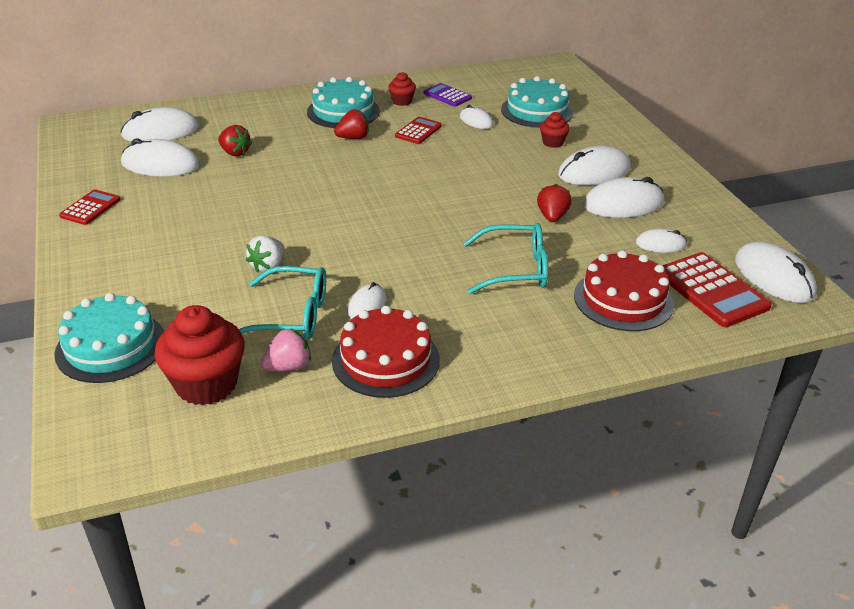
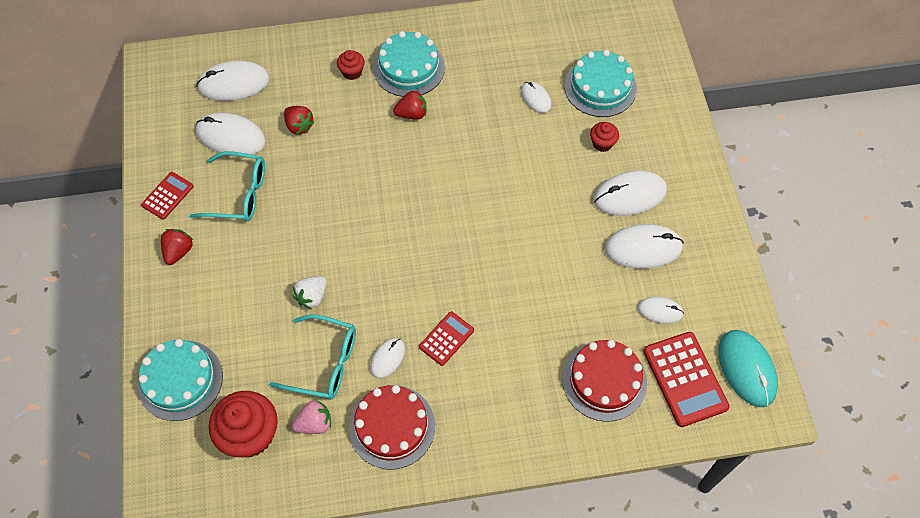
camera: 10 degrees right, 25 degrees up
(402, 101) = (469, 56): red cupcake -> red cupcake (352, 72)
(418, 131) = (476, 109): red calculator -> red calculator (446, 338)
(447, 96) = (516, 50): purple calculator -> none
(516, 269) = (522, 328): turquoise glasses -> turquoise glasses (239, 194)
(552, 217) = (572, 259): red strawberry -> red strawberry (178, 251)
(773, 277) = (746, 369): white mouse -> turquoise mouse

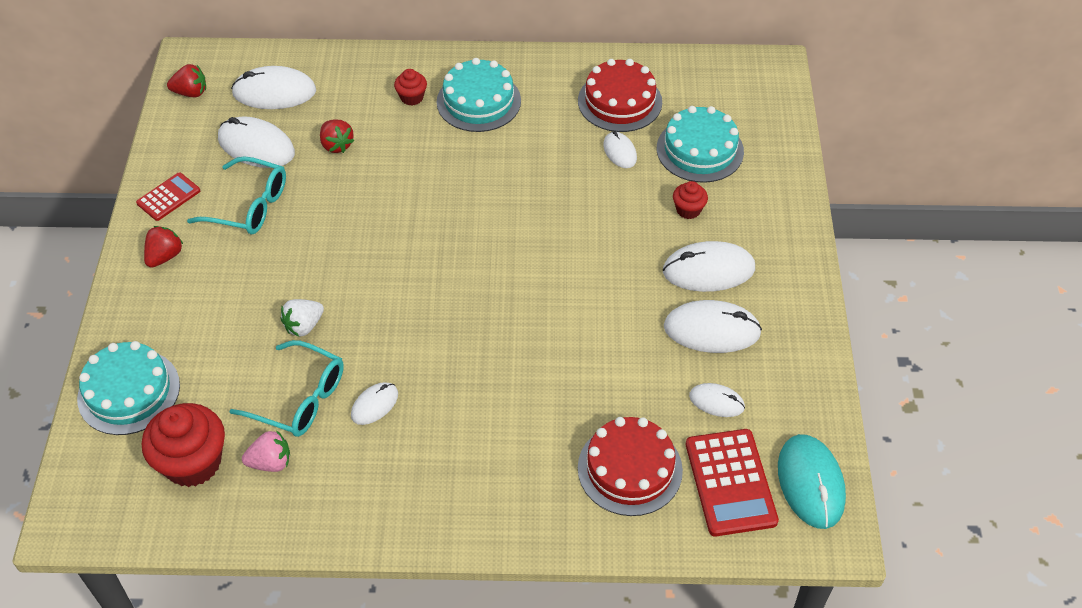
camera: 10 degrees right, 10 degrees down
(392, 426) = (360, 480): red cake -> red cake (620, 101)
(412, 114) = (470, 149): red strawberry -> red strawberry (191, 92)
(446, 338) = (450, 394): red calculator -> none

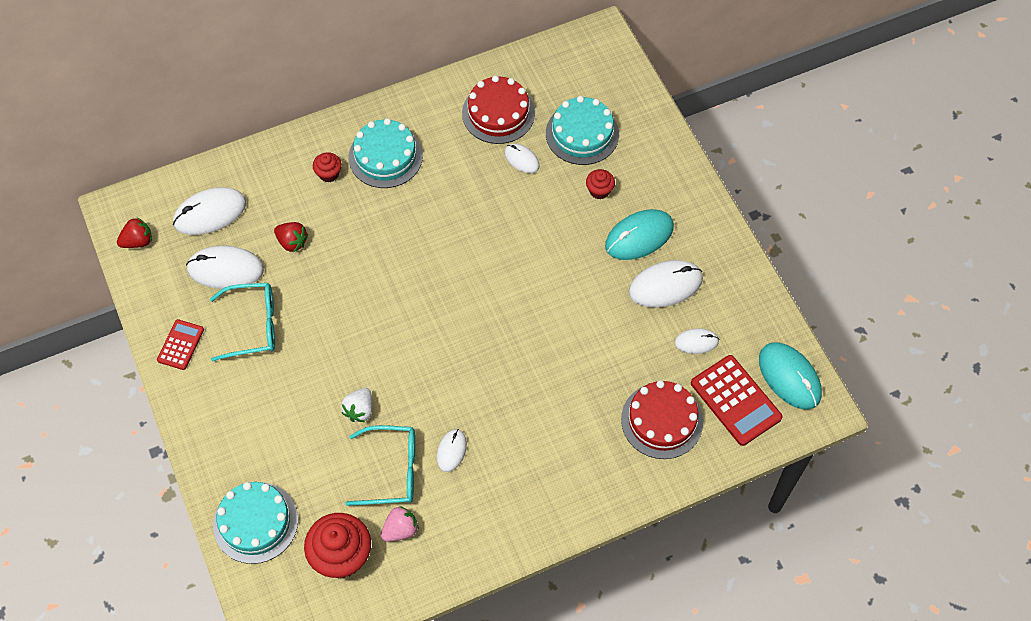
camera: 25 degrees left, 10 degrees up
(165, 256) = (211, 398): red strawberry -> none
(708, 270) = (639, 236): white mouse -> turquoise mouse

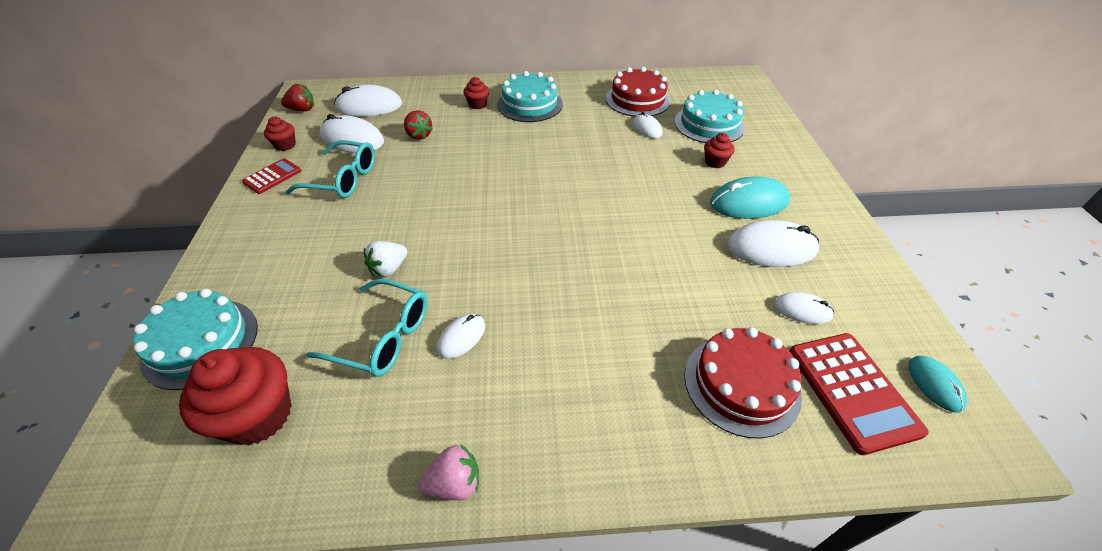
camera: 20 degrees right, 15 degrees down
(161, 300) = (285, 145): none -> red cupcake
(400, 530) = (348, 408): pink strawberry -> pink strawberry (454, 483)
(789, 377) = (934, 384): turquoise mouse -> turquoise mouse, size x0.56

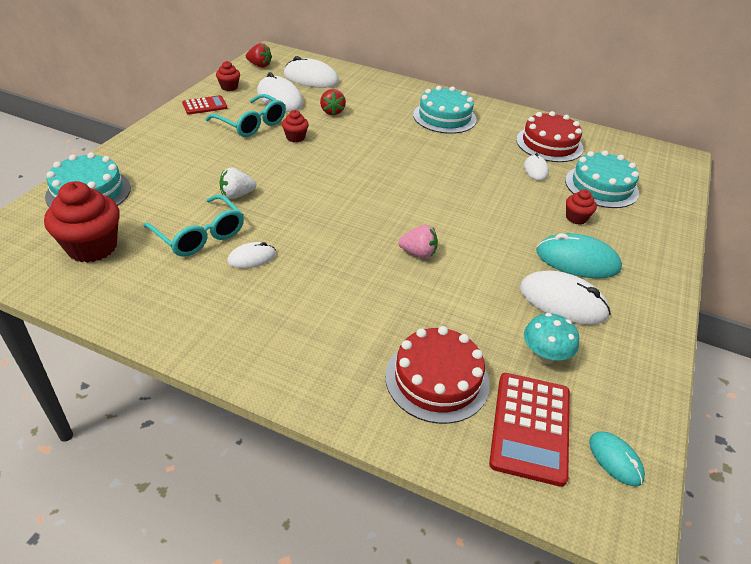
camera: 25 degrees right, 5 degrees down
(454, 483) = (177, 338): pink strawberry -> pink strawberry (418, 253)
(477, 104) = (399, 103): red cupcake -> red cupcake (295, 137)
(802, 310) = (544, 355): white mouse -> turquoise mushroom
(934, 384) = (615, 459): turquoise mouse -> turquoise mouse turned 45 degrees counterclockwise

